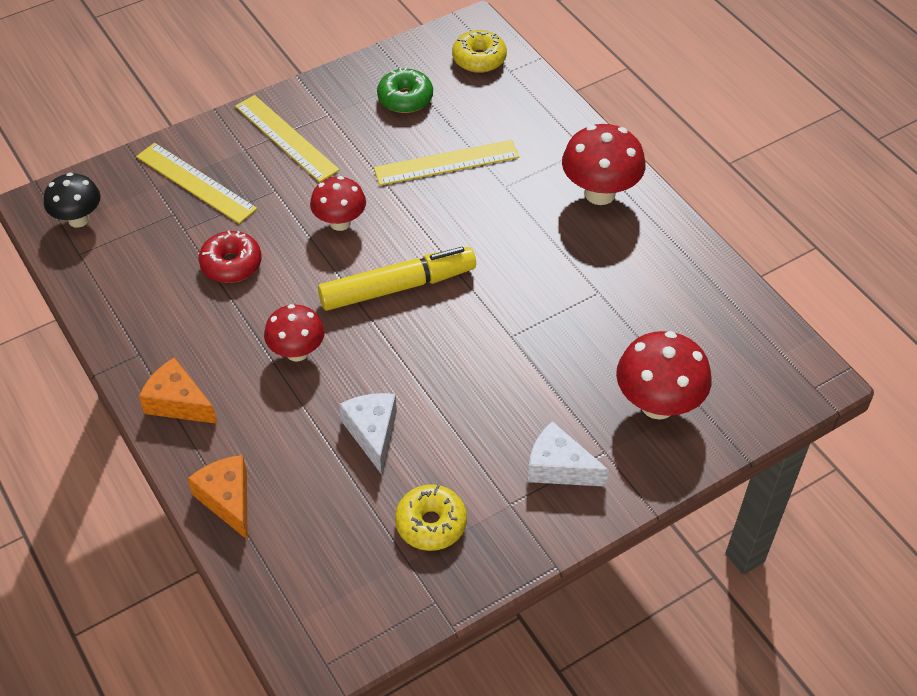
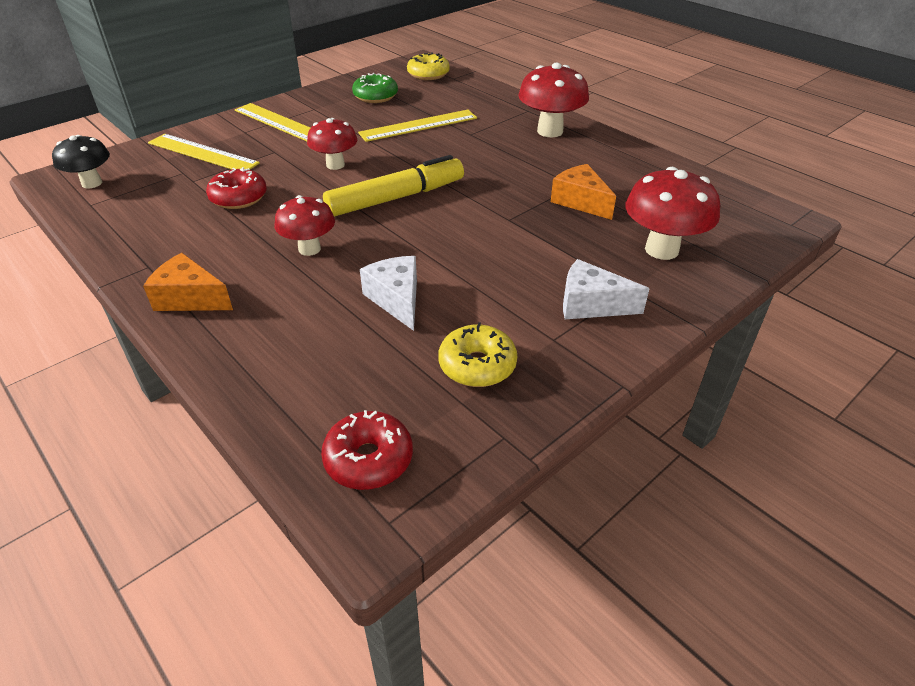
camera: 10 degrees left, 10 degrees down
(227, 500) = (249, 372): orange cheese -> orange cheese (580, 201)
(319, 605) = (368, 459): none -> red donut

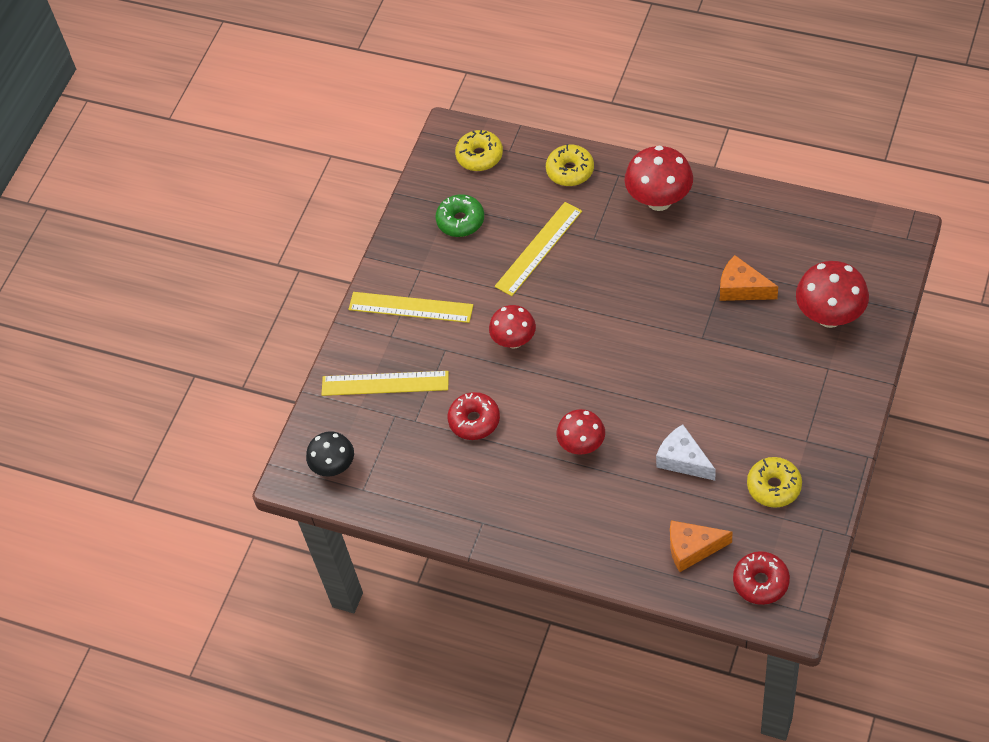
camera: 20 degrees left, 15 degrees up
(190, 298) = (544, 533): orange cheese -> orange cheese (692, 549)
(396, 198) = (598, 357): yellow marker -> none
(490, 98) = (570, 171): none -> yellow donut
(591, 304) = (812, 397): white cheese -> none

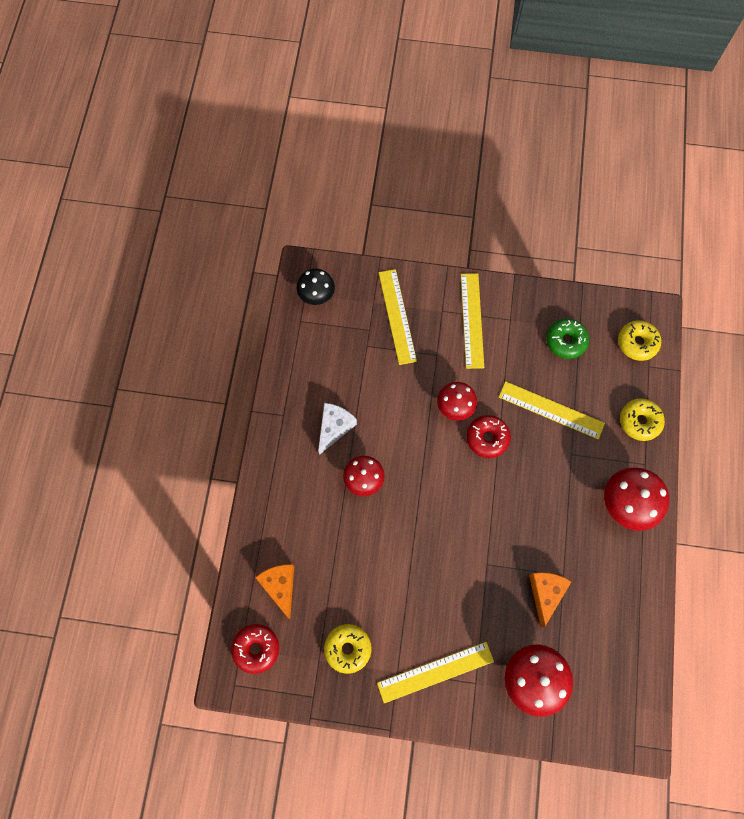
camera: 70 degrees right, 15 degrees up
(474, 420) = (374, 391): red donut -> red donut (487, 438)
(683, 460) = (362, 566): white cheese -> white cheese (334, 427)
(811, 404) = (435, 672): none -> yellow ruler

